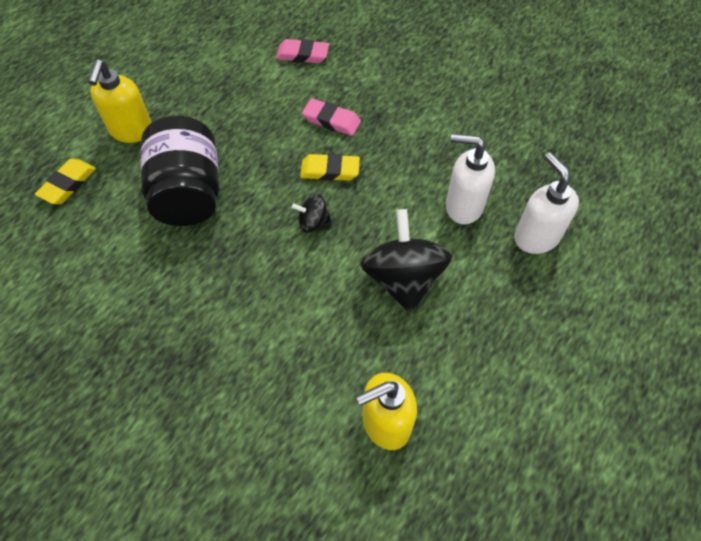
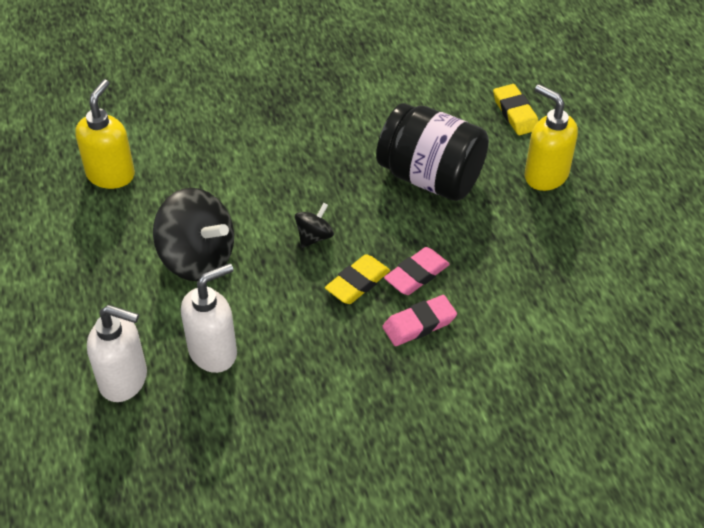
camera: 130 degrees right, 10 degrees down
(302, 55) = (542, 361): pink eraser -> pink eraser (416, 274)

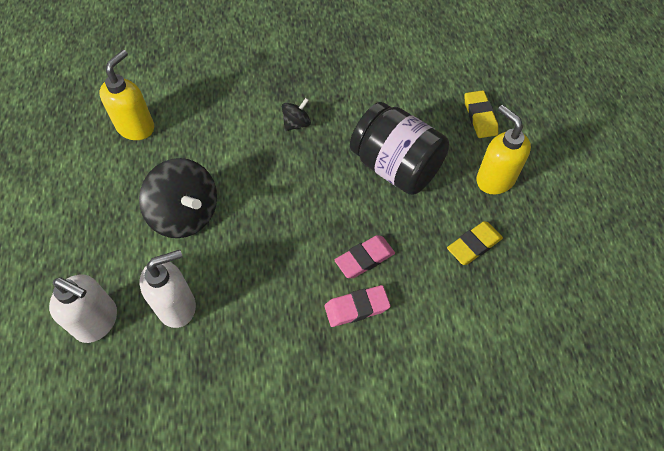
camera: 10 degrees right, 10 degrees up
(314, 237) = (286, 209): black spinning top -> black spinning top (296, 123)
(357, 283) = (312, 259): yellow eraser -> yellow eraser (474, 245)

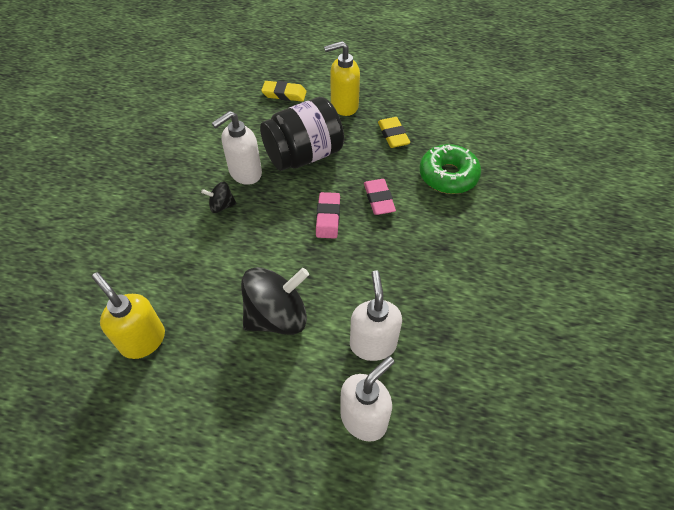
camera: 70 degrees left, 5 degrees down
(296, 123) = (221, 206): black spinning top -> black spinning top turned 75 degrees counterclockwise
(346, 126) = (245, 173): none -> white soap dispenser
(356, 308) = (419, 216): pink eraser -> pink eraser (328, 217)
(436, 324) = (448, 175): none -> green donut

